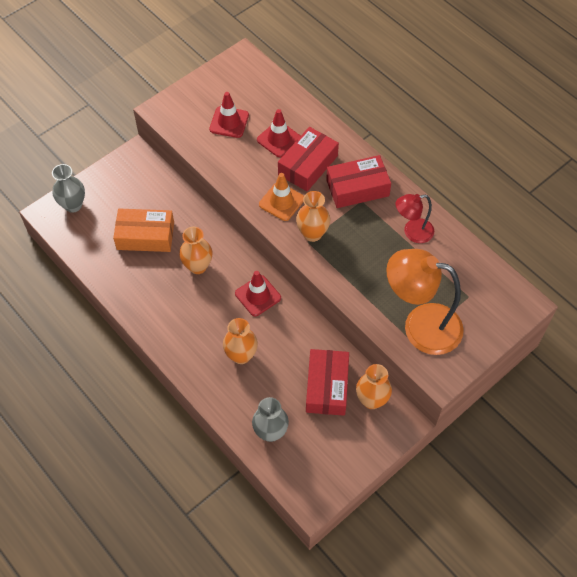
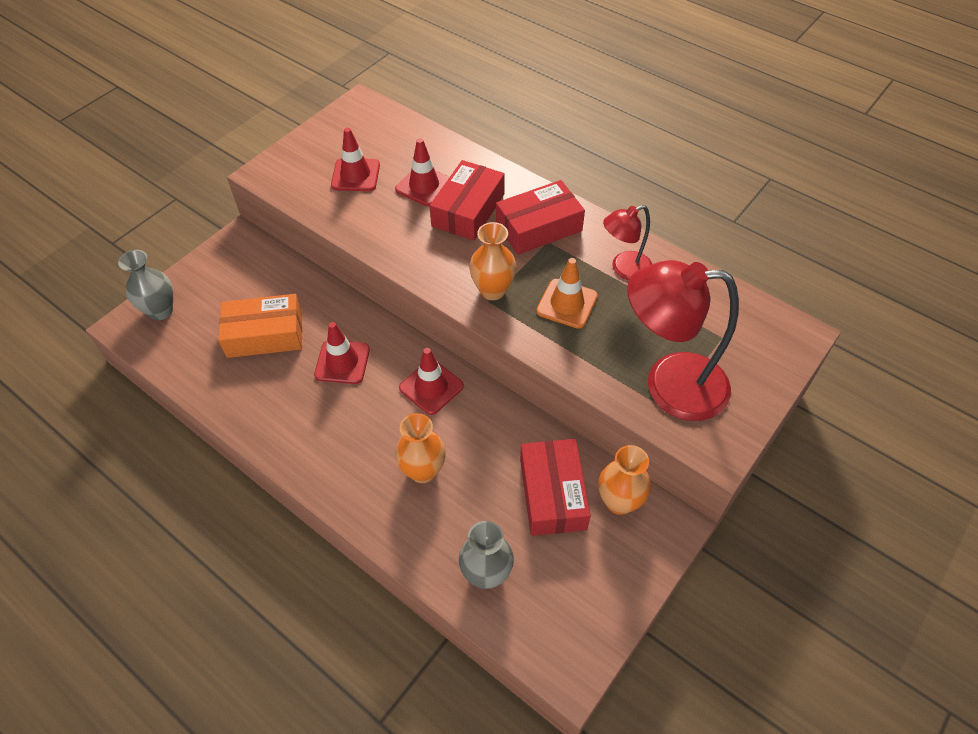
camera: 10 degrees left, 5 degrees down
(198, 266) = (342, 362): orange vase -> red traffic cone
(281, 201) = (443, 257): orange traffic cone -> orange traffic cone (567, 304)
(420, 326) = (669, 385): orange lamp -> red lamp

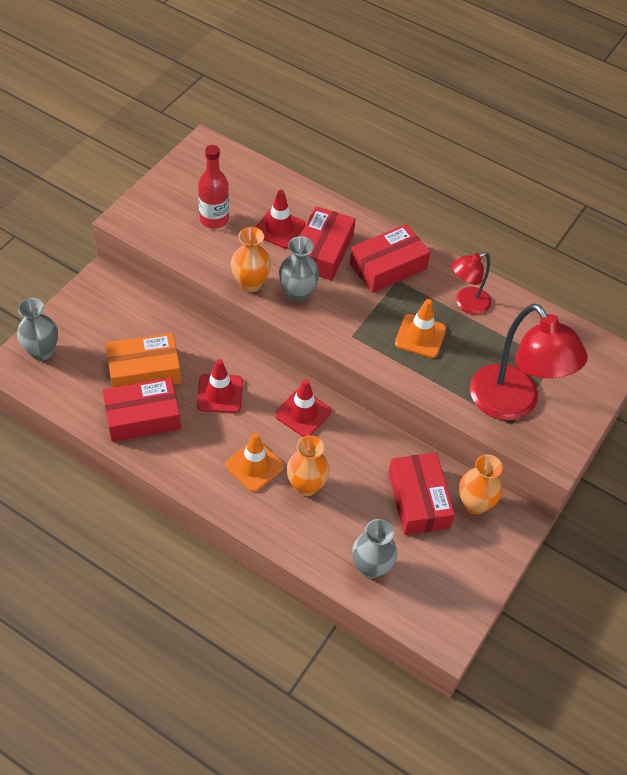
camera: 10 degrees left, 0 degrees up
(253, 385) = (142, 417): none -> red box
(355, 175) = (214, 219): red traffic cone -> red bottle
(367, 445) = (254, 466): none -> orange traffic cone
(433, 253) = (297, 293): none -> grey vase
(492, 290) = (354, 326): orange vase -> orange vase (250, 283)
(669, 385) = (512, 404): red lamp -> red lamp turned 120 degrees counterclockwise

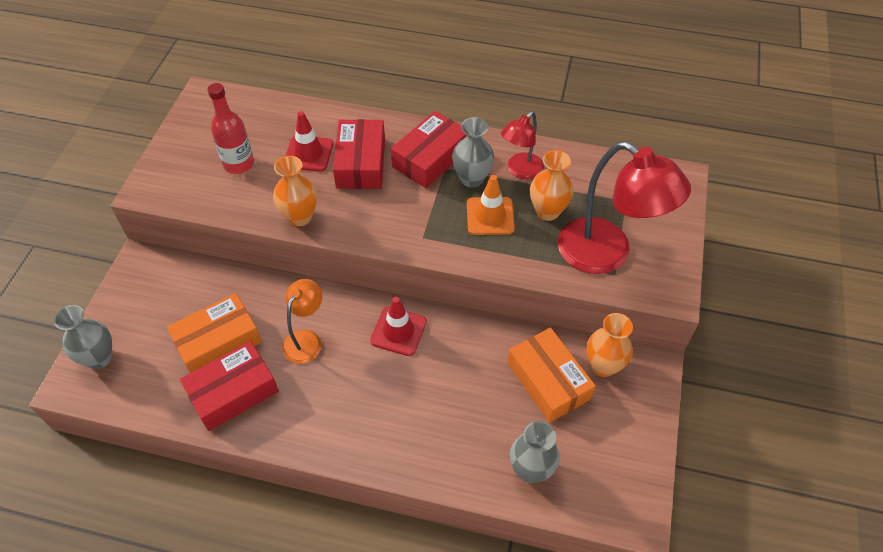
camera: 15 degrees left, 0 degrees up
(220, 393) = (306, 339): red traffic cone -> orange lamp
(254, 466) = (370, 404): orange traffic cone -> none
(297, 293) = (351, 211): grey vase -> grey vase (472, 179)
(306, 485) = (431, 406): orange vase -> orange vase (547, 211)
(418, 500) = (548, 381): red box -> orange box

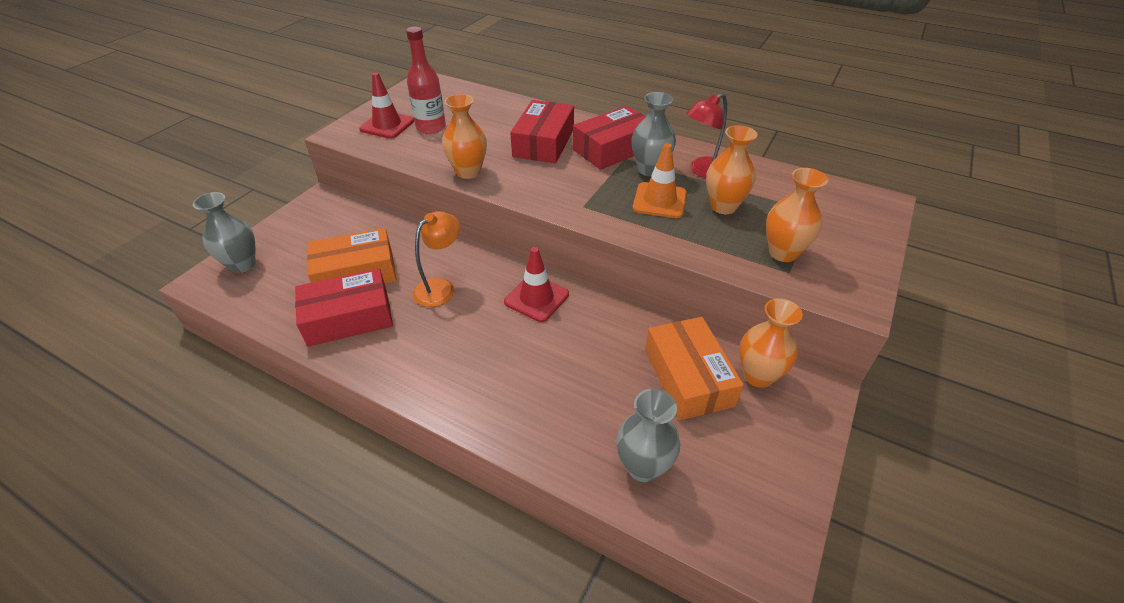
camera: 15 degrees right, 10 degrees down
(308, 154) = (497, 130): red traffic cone -> red traffic cone (387, 125)
(606, 254) = (783, 253): red lamp -> orange vase

